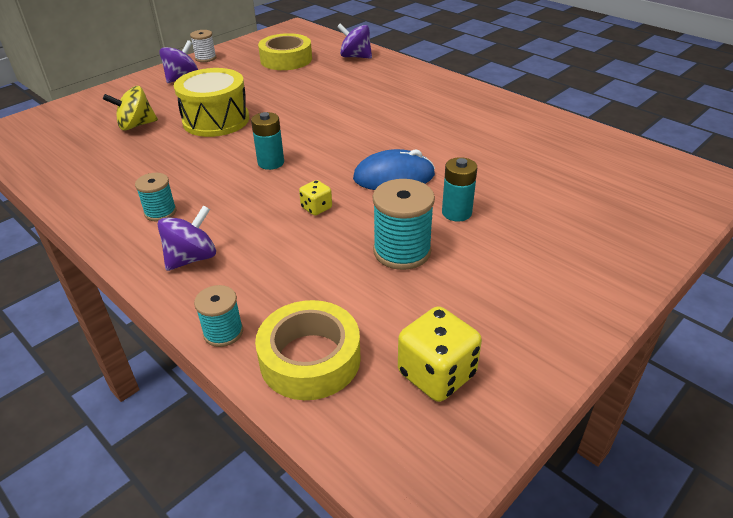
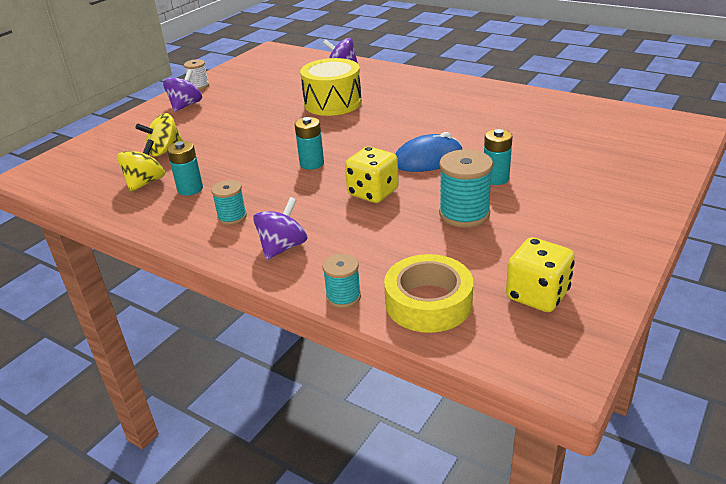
camera: 10 degrees left, 5 degrees down
(99, 158) = (145, 182): none -> yellow spinning top
(137, 172) = (190, 189): none -> turquoise battery
(216, 120) = (240, 136): yellow drum -> yellow drum (332, 103)
(286, 59) = (278, 78): yellow tape -> none
(316, 208) = (373, 193): yellow dice -> yellow dice, size x1.82

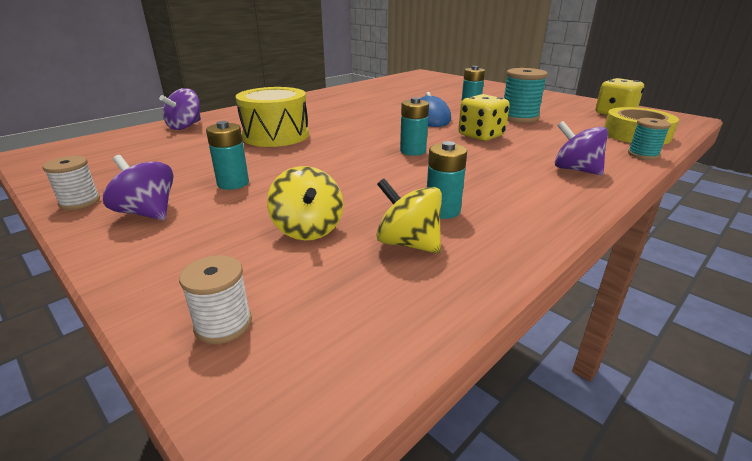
camera: 80 degrees left, 5 degrees down
(81, 152) = (223, 324): none -> white spool
(229, 114) = (233, 183): none -> turquoise battery
(232, 217) = (517, 189): turquoise spool -> none

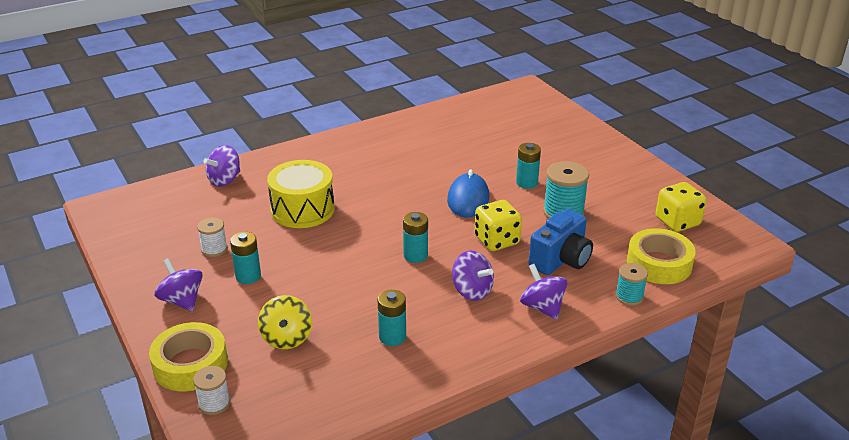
camera: 15 degrees right, 5 degrees up
(80, 202) = (136, 280): white spool -> white spool (214, 249)
(170, 278) = (190, 364): none -> yellow tape
(408, 243) = (348, 364): yellow spinning top -> none
(493, 167) = (472, 291): none -> purple spinning top
(552, 141) = (561, 260): none -> blue camera

